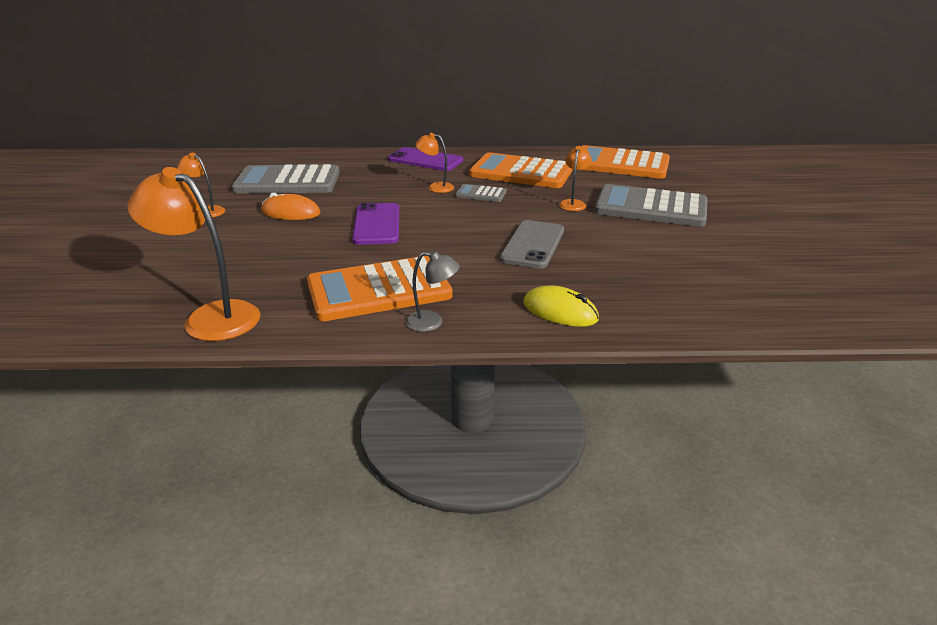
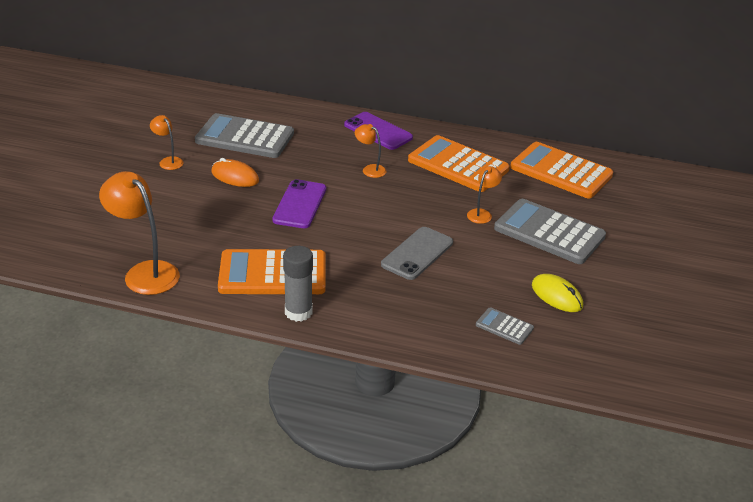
camera: 15 degrees right, 5 degrees up
(432, 322) = (298, 312): grey lamp -> grey glue stick
(481, 194) = (406, 186): grey calculator -> grey calculator (504, 326)
(560, 311) = (399, 323): yellow mouse -> yellow mouse (557, 296)

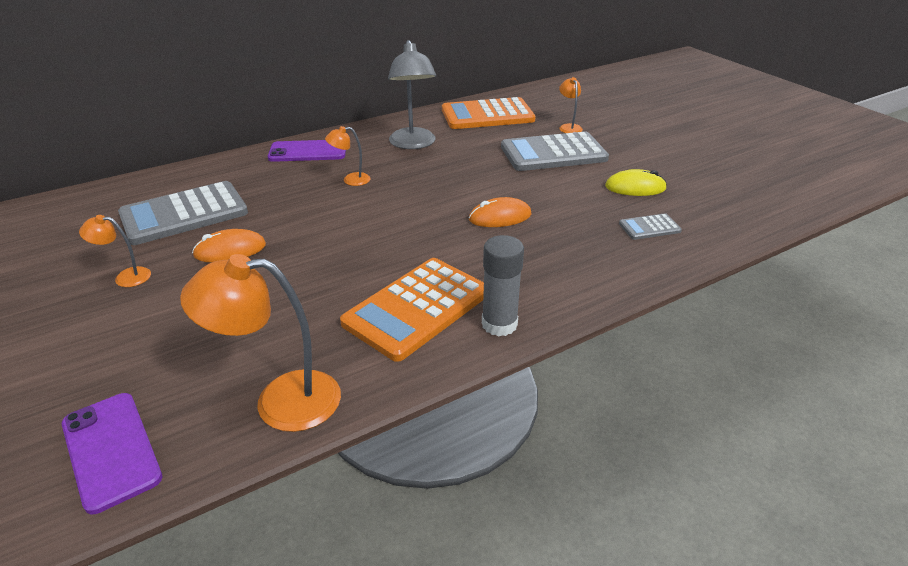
camera: 45 degrees left, 0 degrees up
(300, 204) = (338, 237): purple phone -> purple phone (111, 450)
(417, 253) = (500, 217): grey phone -> orange mouse
(458, 165) = (413, 144): orange calculator -> grey lamp
(482, 213) = (490, 165): orange lamp -> orange lamp (569, 127)

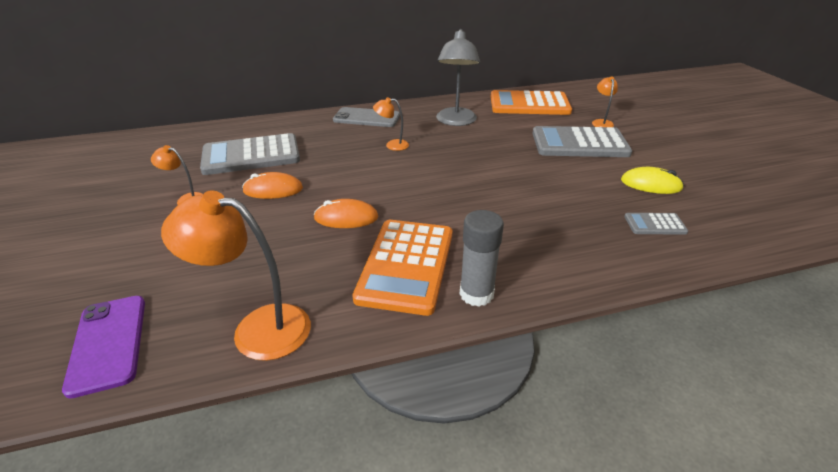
camera: 15 degrees right, 0 degrees up
(308, 152) = (366, 118): purple phone -> grey phone
(417, 308) = (406, 265): orange calculator -> orange calculator turned 45 degrees counterclockwise
(500, 217) = (510, 194): orange mouse -> orange mouse (346, 218)

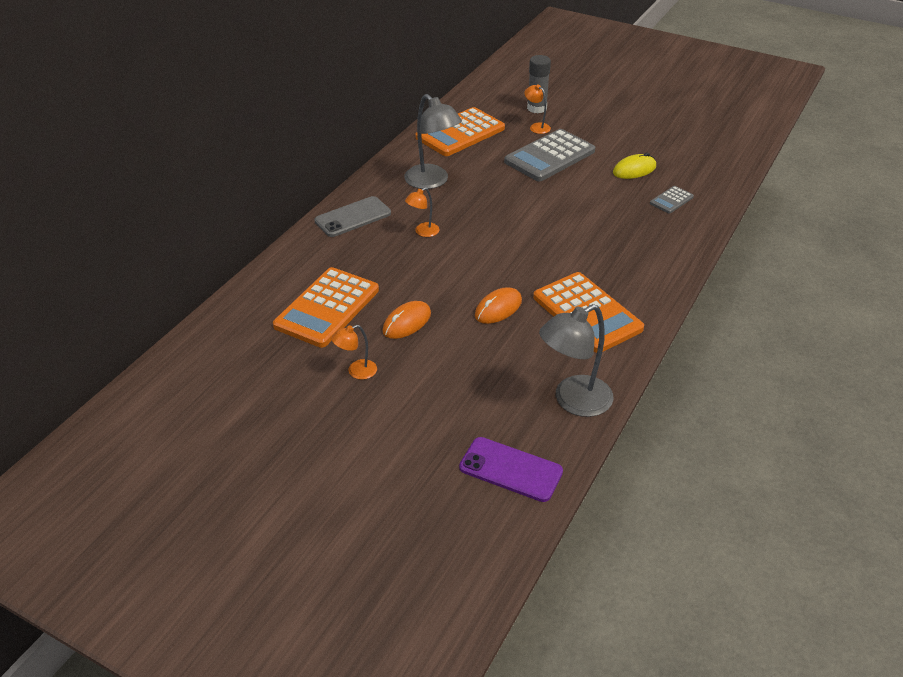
camera: 45 degrees left, 5 degrees up
(251, 155) = (327, 308): grey calculator -> orange calculator
(257, 328) = (573, 401): orange lamp -> grey lamp
(476, 294) = (647, 303): grey glue stick -> grey glue stick (537, 108)

